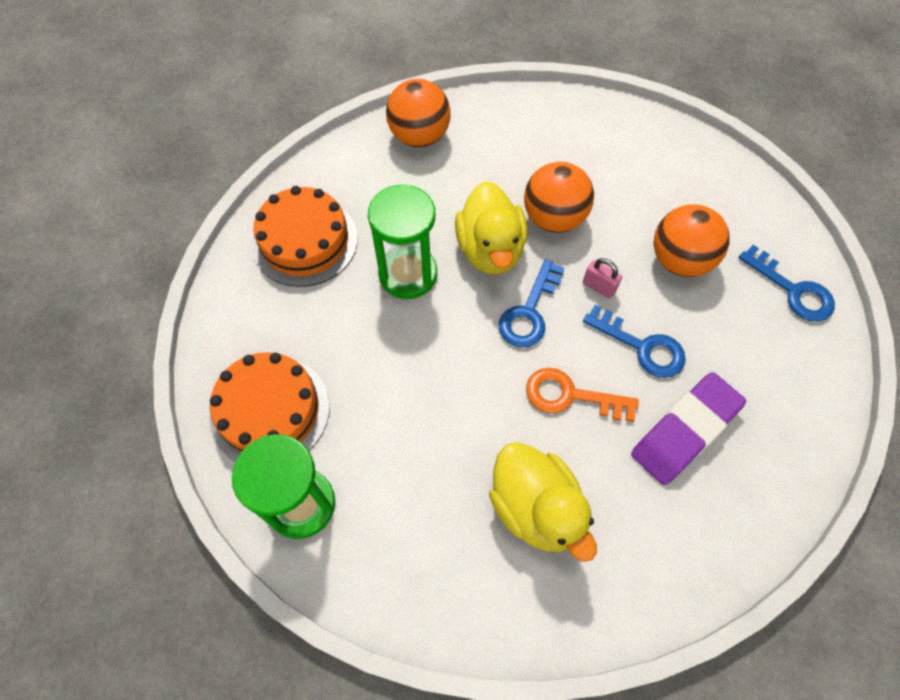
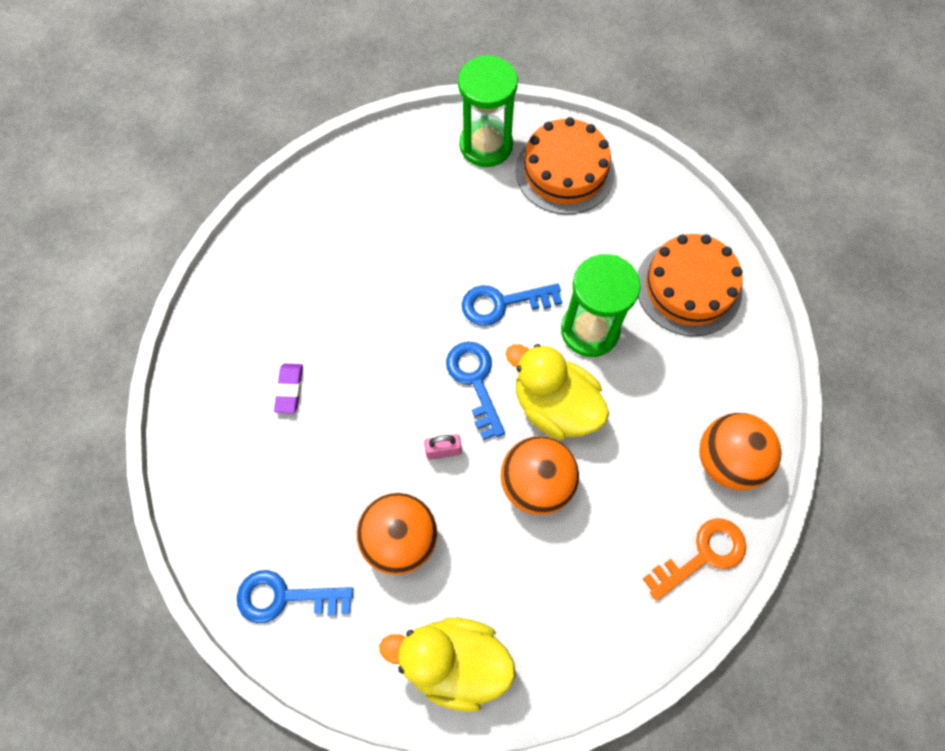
camera: 135 degrees right, 5 degrees up
(535, 508) = (348, 257): yellow duck -> yellow duck (455, 662)
(570, 396) = (389, 345): orange key -> orange key (703, 555)
(642, 346) = (369, 428): blue key -> blue key (502, 303)
(685, 431) = (290, 389): purple eraser -> purple eraser, size x0.50

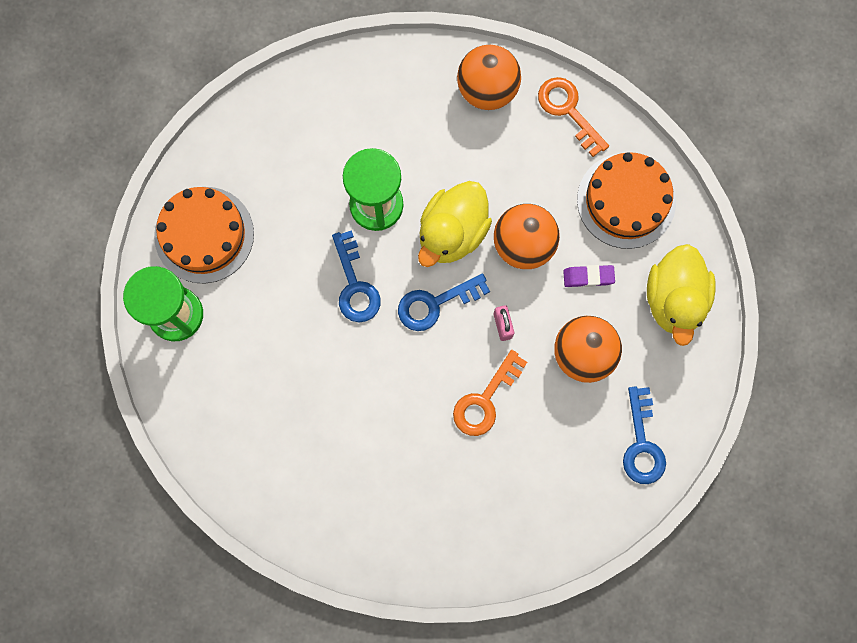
camera: 95 degrees left, 10 degrees up
(290, 389) = (458, 472): purple eraser -> purple eraser (588, 277)
(362, 424) = (485, 400): none -> orange key
(688, 288) = (326, 119): orange cake -> orange cake (626, 200)

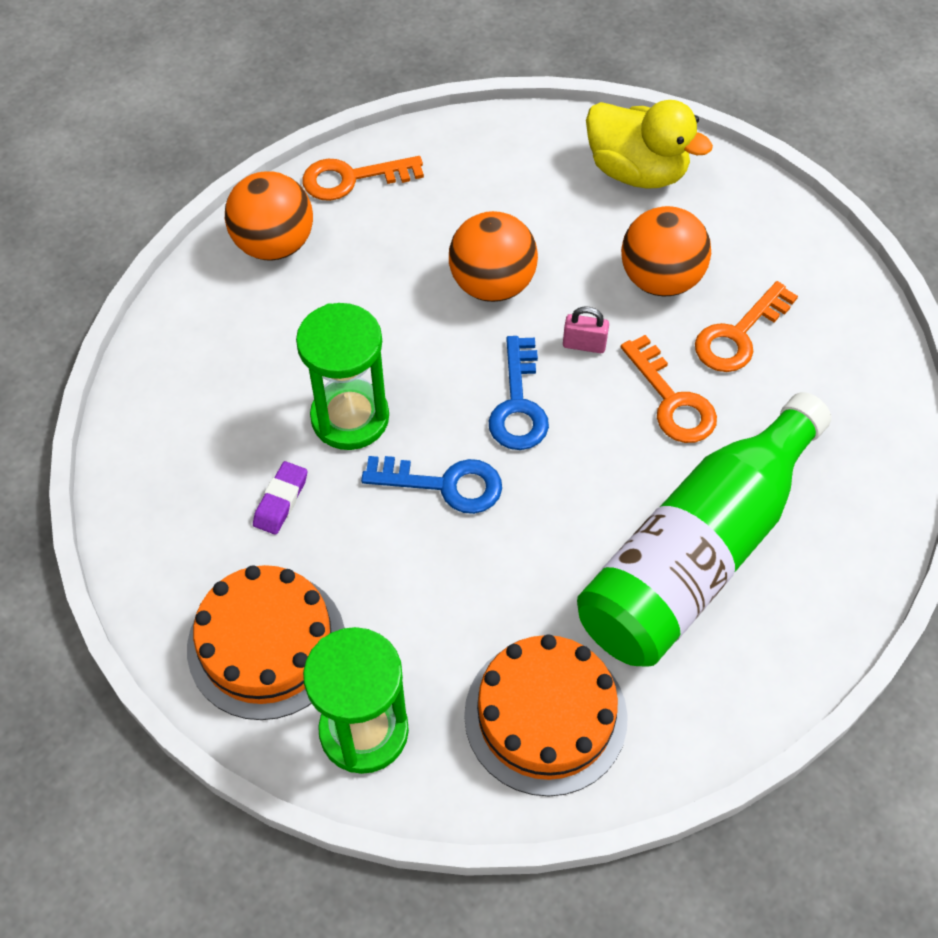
camera: 65 degrees left, 20 degrees down
(377, 459) = (697, 553): none -> green bottle
(452, 233) = (435, 350): yellow duck -> none
(560, 424) = (738, 335): none -> orange key
(588, 277) = (567, 238): purple eraser -> purple eraser (281, 501)
(626, 200) = (494, 168): orange cake -> orange cake (545, 716)
(642, 444) = (798, 266): blue key -> none

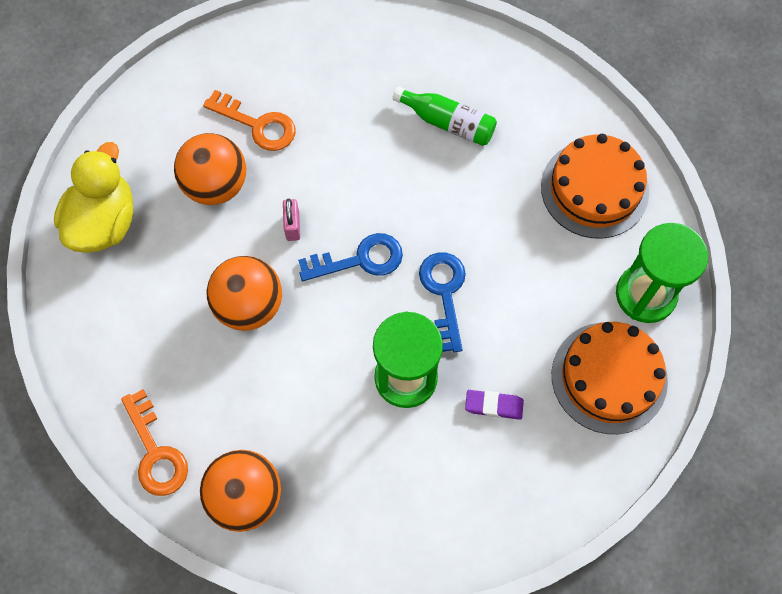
camera: 105 degrees left, 10 degrees up
(672, 400) = (328, 158): orange key -> none
(697, 553) = (448, 122): green bottle -> green bottle, size x0.45

